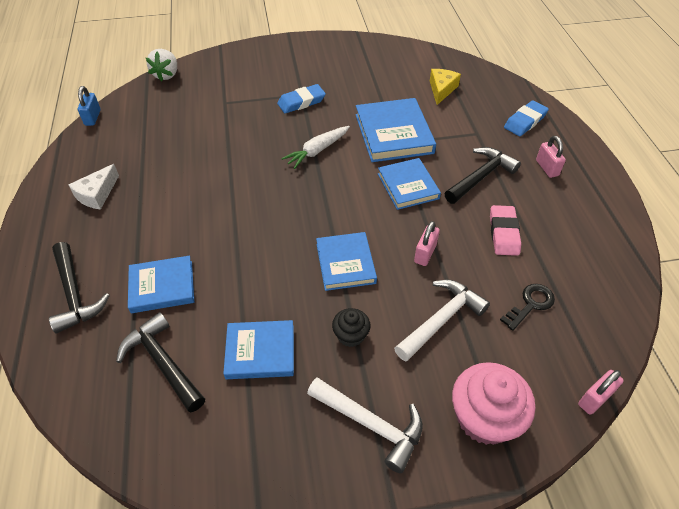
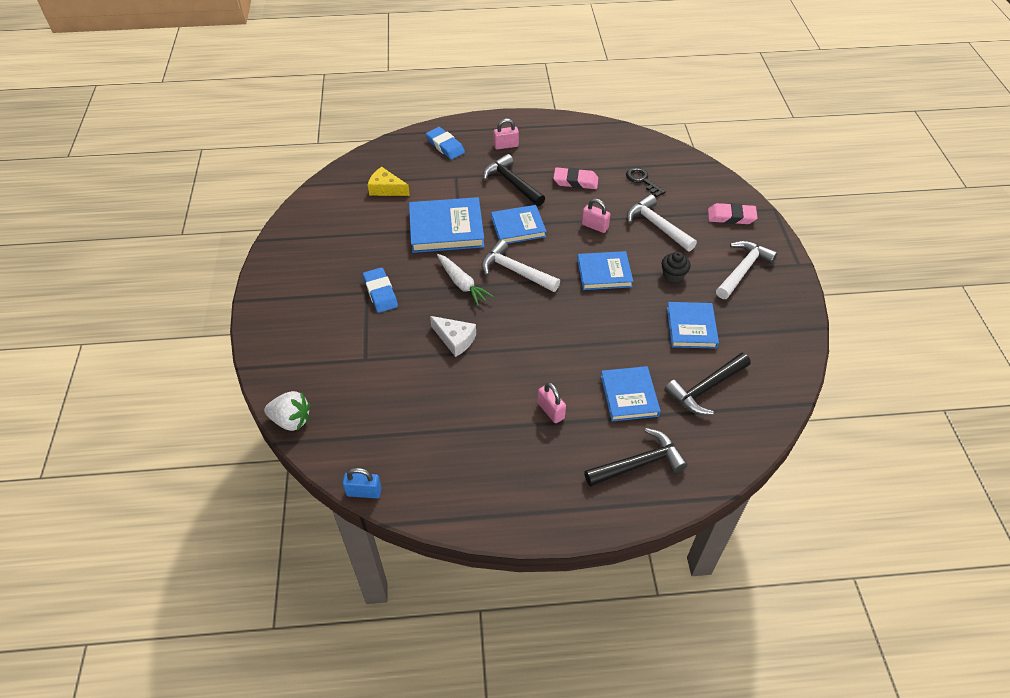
camera: 85 degrees left, 0 degrees up
(97, 194) = (504, 466): white cheese -> white cheese (455, 339)
(339, 187) = (515, 271): none -> white hammer
(484, 418) = (731, 217): pink cupcake -> pink eraser
(595, 399) = (712, 168): pink padlock -> pink padlock (551, 410)

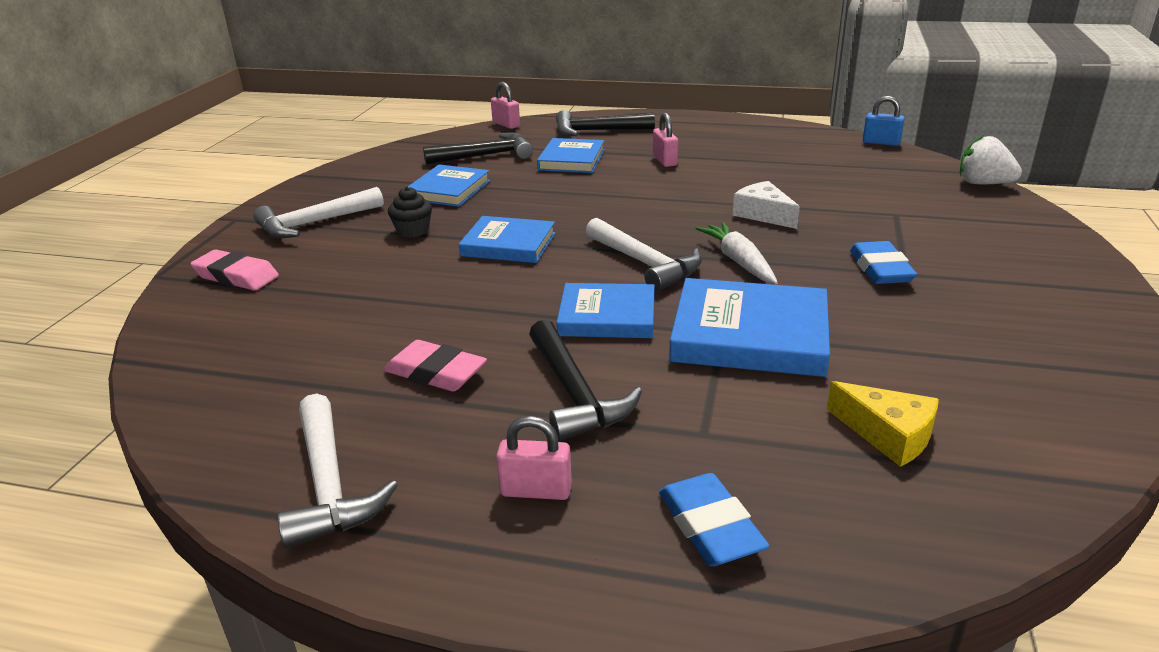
camera: 160 degrees left, 20 degrees down
(594, 226) = (469, 297): pink padlock -> pink padlock (506, 124)
(642, 180) = (304, 351): black key -> none
(657, 226) = (366, 283): white hammer -> white hammer (329, 485)

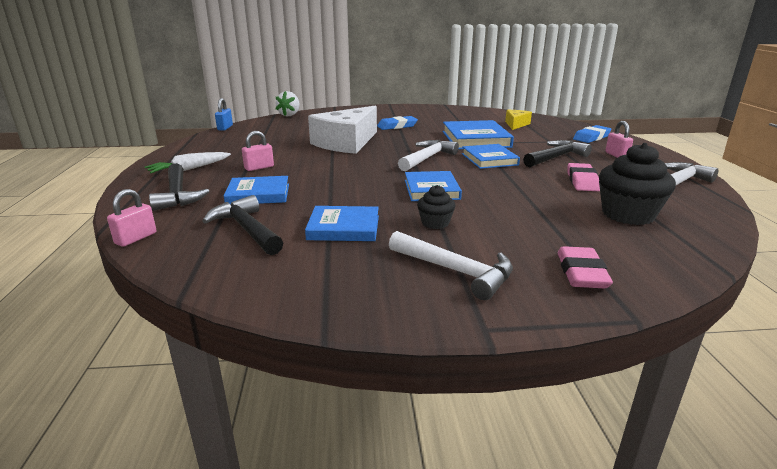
camera: 110 degrees left, 5 degrees down
(295, 360) = (628, 214): none -> black cupcake
(738, 262) = (409, 144): white carrot -> white carrot (189, 169)
(763, 214) = (346, 143): white cheese -> white cheese, size x2.05

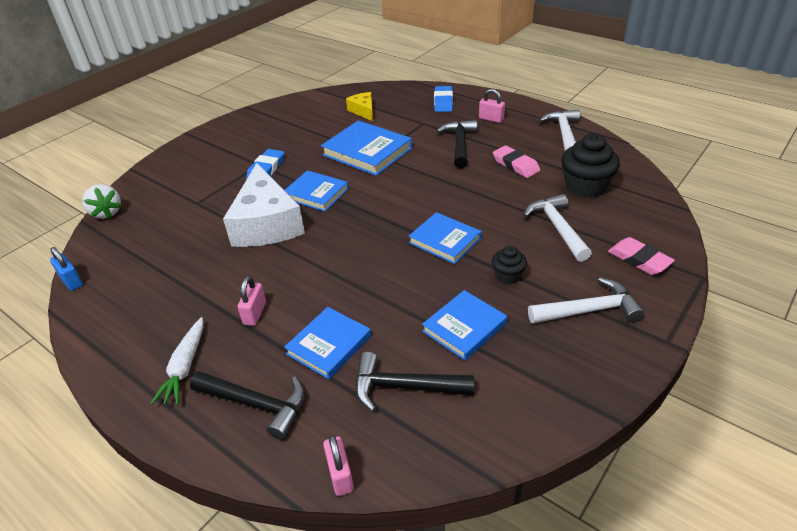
camera: 45 degrees left, 15 degrees up
(427, 158) = (375, 202): white hammer -> white hammer (557, 228)
(489, 159) = (421, 175): blue book -> blue book (316, 193)

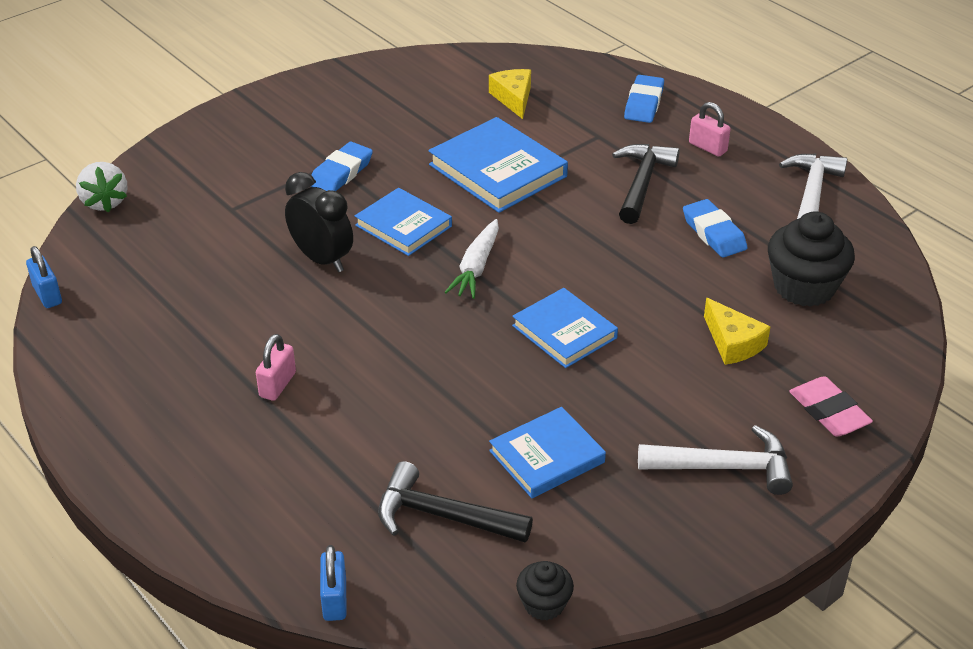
camera: 10 degrees right, 0 degrees up
(185, 367) = (176, 436): white carrot -> white carrot (476, 267)
(257, 404) = (255, 500): black hammer -> none
(266, 223) = (322, 259): white cheese -> black clock
(329, 345) = (363, 445): blue book -> none
(340, 475) = (334, 599): pink padlock -> blue padlock
(508, 275) = (633, 398): black cupcake -> black cupcake (544, 604)
(515, 165) = (714, 233): pink eraser -> blue eraser
(557, 228) = (733, 343): white hammer -> yellow cheese

